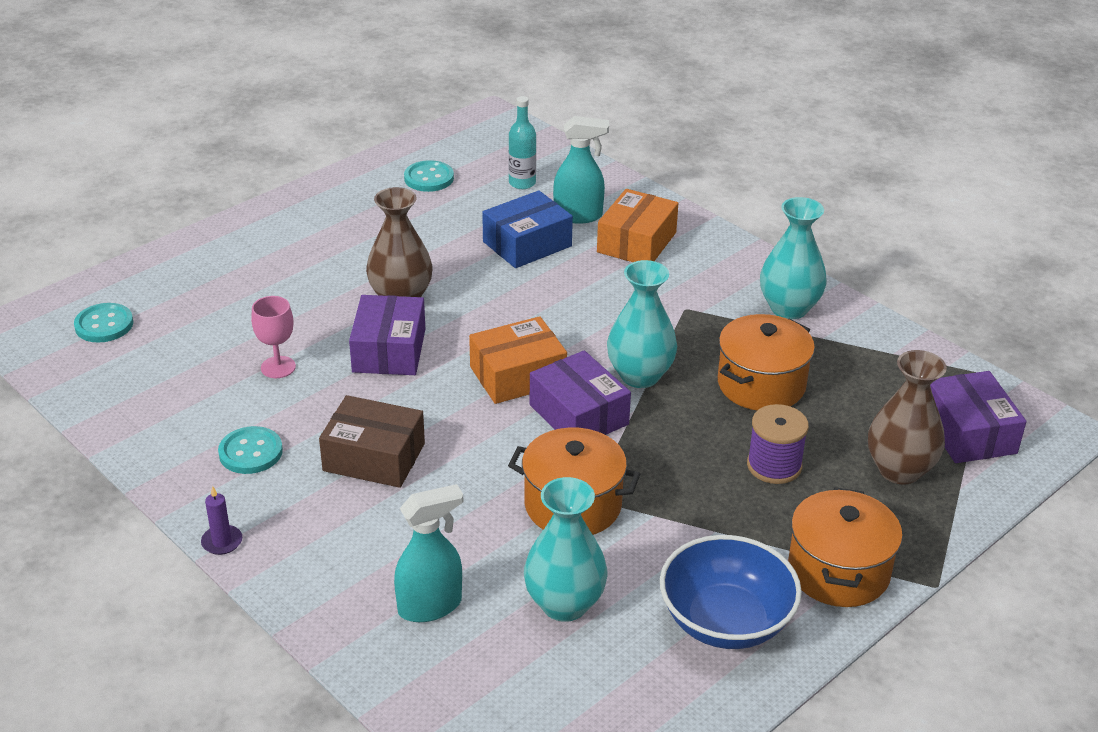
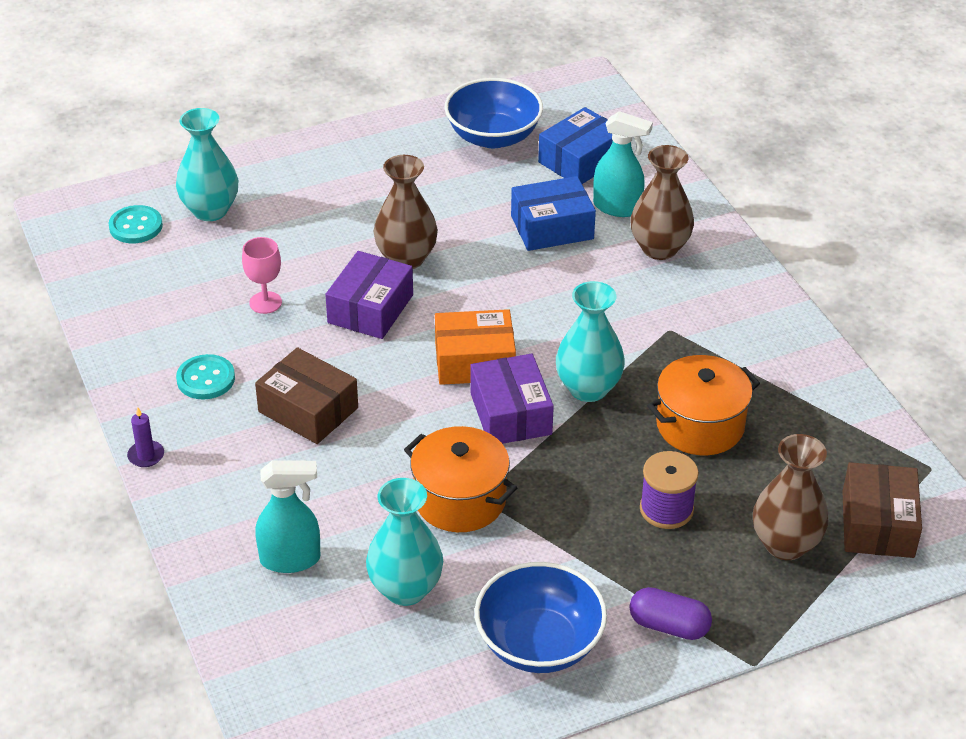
camera: 20 degrees right, 5 degrees up
(429, 178) = (493, 136): turquoise button -> blue bowl
(522, 183) = (580, 160): turquoise bottle -> blue box
(636, 242) = (659, 248): orange box -> brown vase
(789, 308) = (772, 353): turquoise vase -> turquoise vase (210, 210)
(838, 571) = (669, 626): orange pot -> purple capsule
(968, 432) = (878, 524): purple box -> brown box

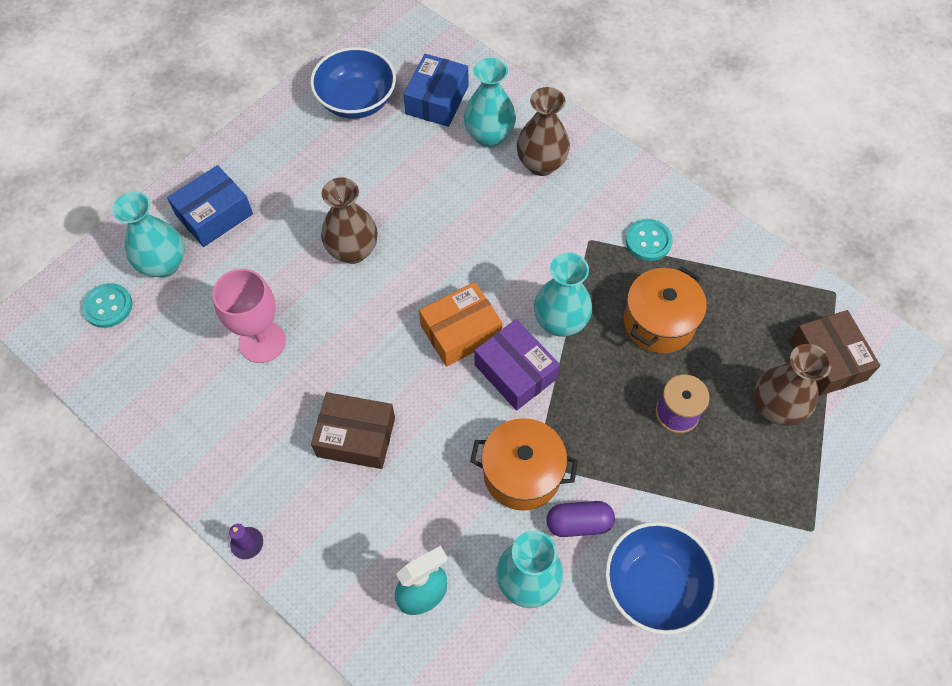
camera: 25 degrees left, 20 degrees up
(206, 379) = (255, 442): turquoise button -> turquoise button (648, 241)
(265, 302) = (262, 342): pink goblet -> pink goblet, size x1.62
(370, 309) = (351, 313): purple box -> none
(552, 227) = (450, 175): blue box -> blue box (214, 215)
(617, 207) = (489, 136): turquoise spray bottle -> turquoise vase
(669, 626) = (736, 523): purple capsule -> purple capsule (579, 523)

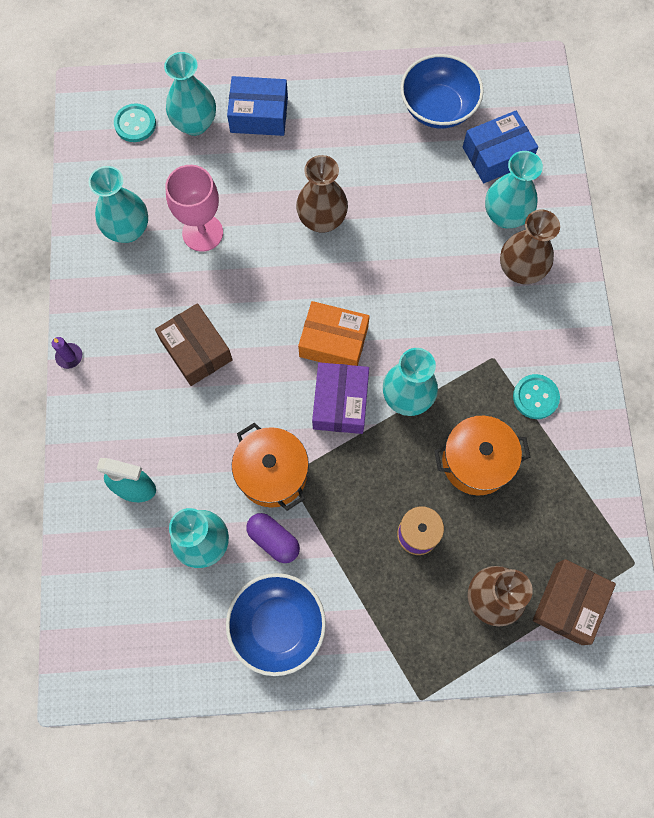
camera: 45 degrees right, 10 degrees up
(192, 395) = (128, 230): none -> turquoise vase

